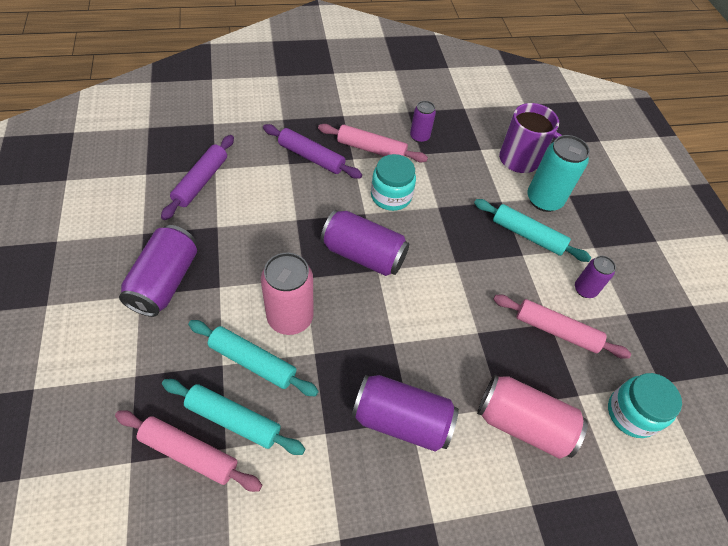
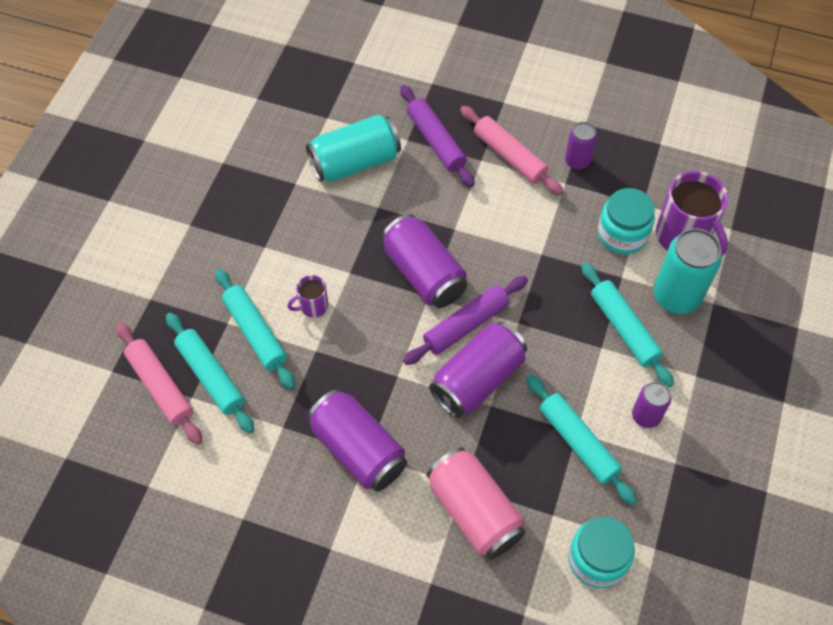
camera: 35 degrees right, 5 degrees up
(165, 281) = (218, 221): purple can -> purple can (477, 379)
(201, 181) = (305, 127): purple rolling pin -> purple rolling pin (466, 325)
(257, 193) = (355, 162): none -> turquoise can
(290, 318) = (313, 306): pink can -> purple mug
(391, 196) = (496, 220): turquoise jar -> turquoise jar (622, 234)
(556, 331) = (578, 443): pink rolling pin -> turquoise rolling pin

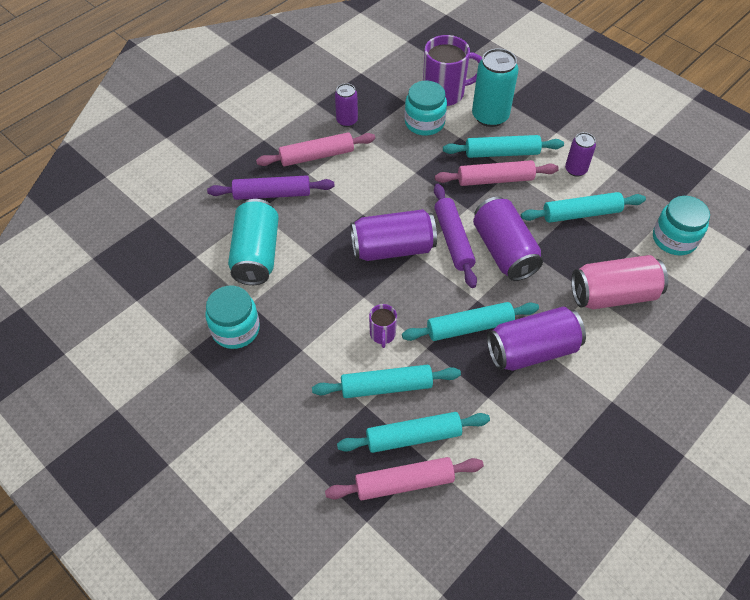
camera: 65 degrees left, 5 degrees down
(262, 185) = (235, 329): none -> turquoise jar
(359, 380) = (469, 327): none -> turquoise rolling pin
(577, 335) = (495, 179): none -> pink rolling pin

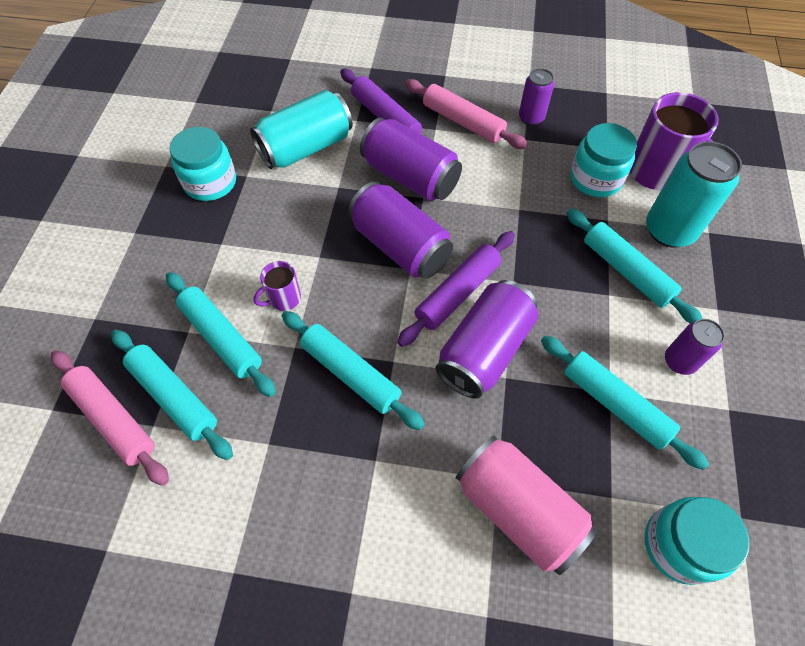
camera: 55 degrees right, 5 degrees up
(495, 179) = (580, 286): pink rolling pin -> none
(532, 350) = (364, 456): purple can -> purple can (410, 177)

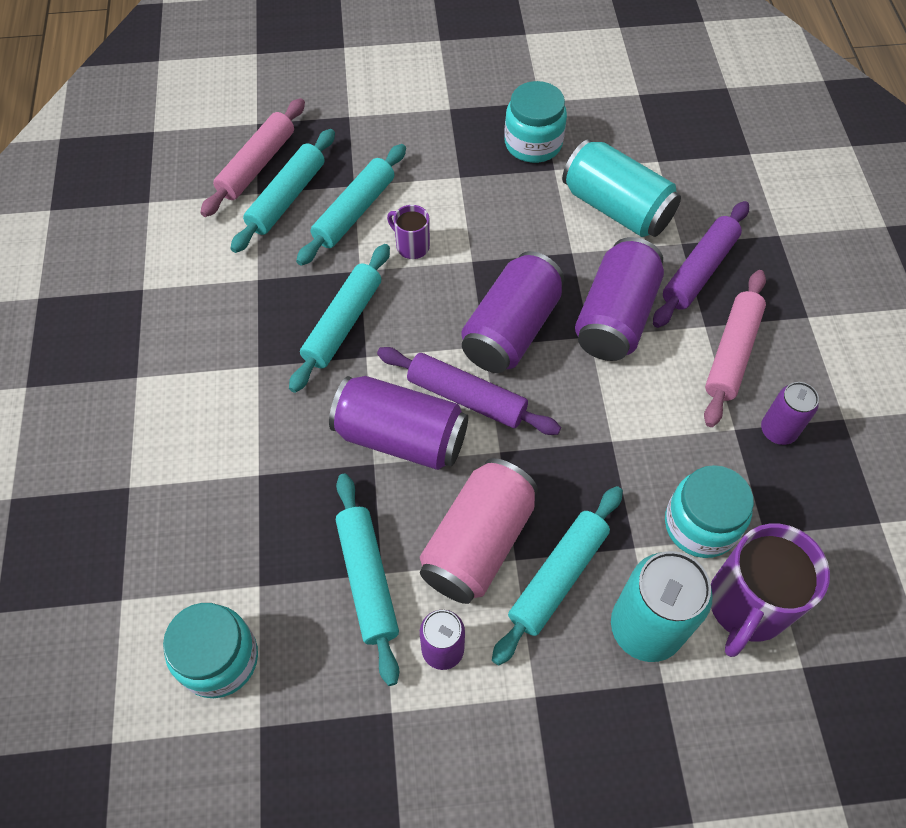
camera: 75 degrees right, 0 degrees up
(518, 510) = (231, 498): pink can -> pink can (478, 543)
(615, 404) = (367, 579): turquoise rolling pin -> turquoise rolling pin turned 45 degrees counterclockwise

